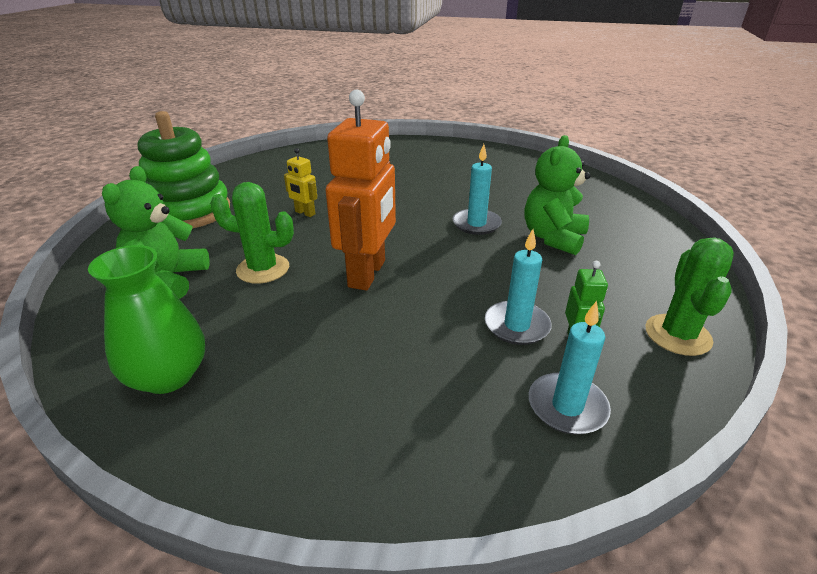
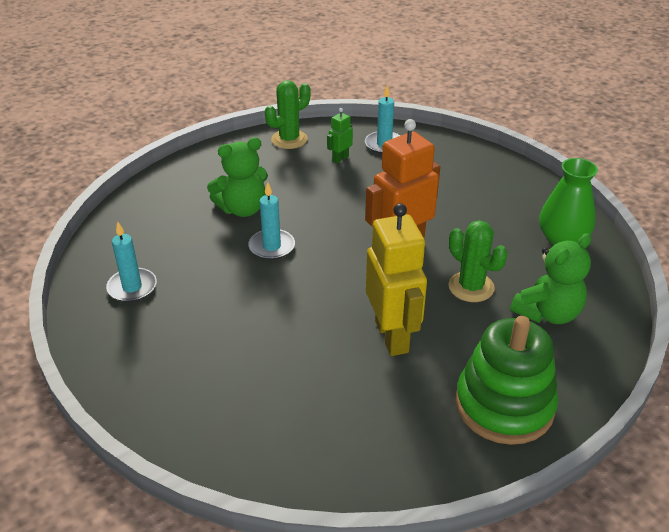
camera: 140 degrees left, 5 degrees up
(305, 213) = (392, 336): yellow robot -> yellow robot, size x2.19
(516, 325) = (356, 177): turquoise candle -> turquoise candle (132, 287)

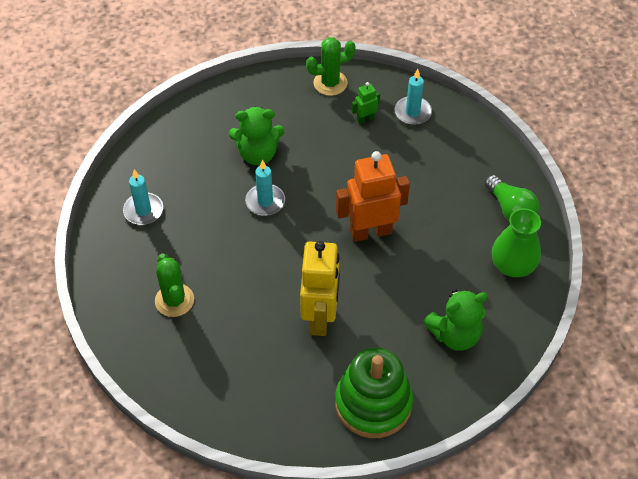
camera: 20 degrees right, 15 degrees up
(471, 287) = (406, 290): green cactus -> green cactus (174, 300)
(527, 195) = (510, 209): none -> green light bulb

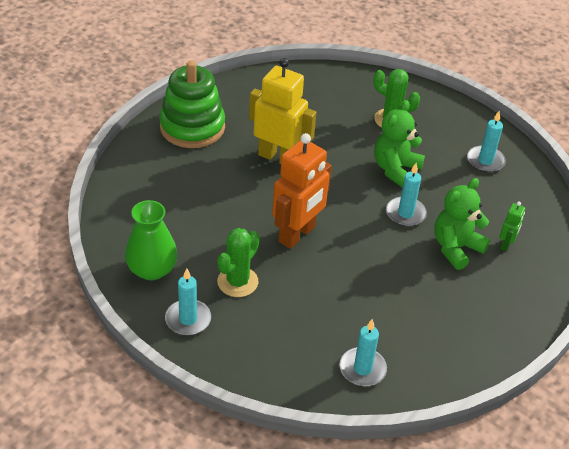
camera: 140 degrees right, 10 degrees down
(320, 317) = (278, 157): yellow robot -> yellow robot turned 150 degrees clockwise
(330, 83) = (472, 354): green cactus -> green cactus (237, 282)
(365, 119) = (400, 335): green robot -> green robot (506, 244)
(455, 334) = (164, 194): green teddy bear -> green teddy bear (395, 169)
(510, 209) = (188, 319): green light bulb -> turquoise candle

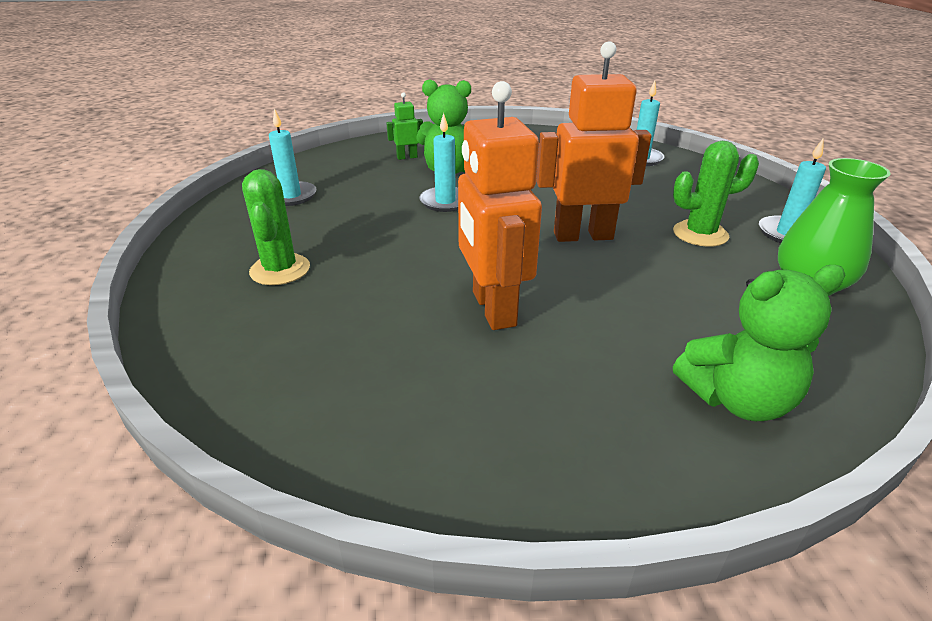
camera: 130 degrees left, 10 degrees down
(192, 127) = (572, 435): green stacking toy -> none
(278, 157) = (492, 309): yellow robot -> orange robot
(395, 169) = (382, 230): green teddy bear -> green teddy bear (737, 399)

